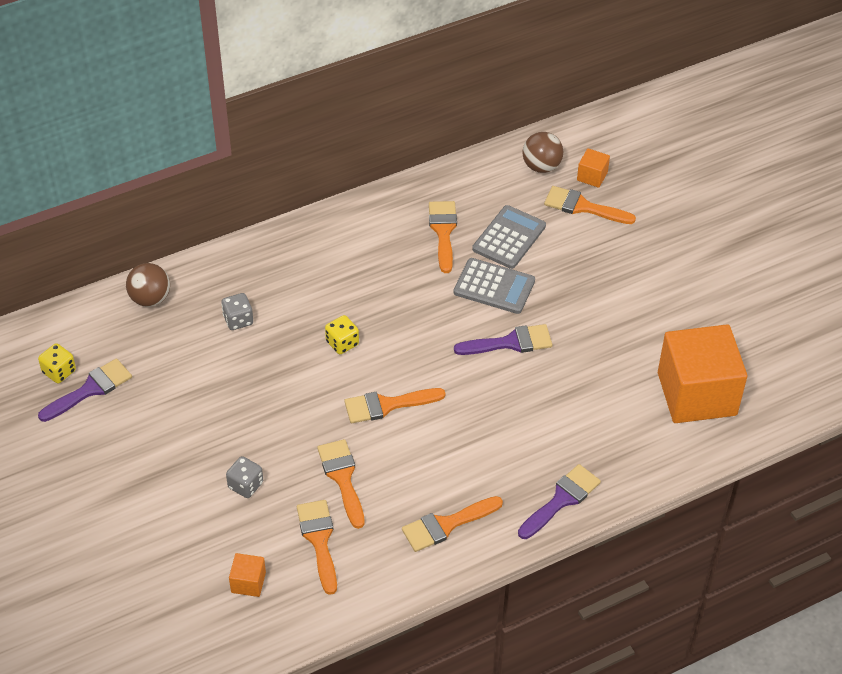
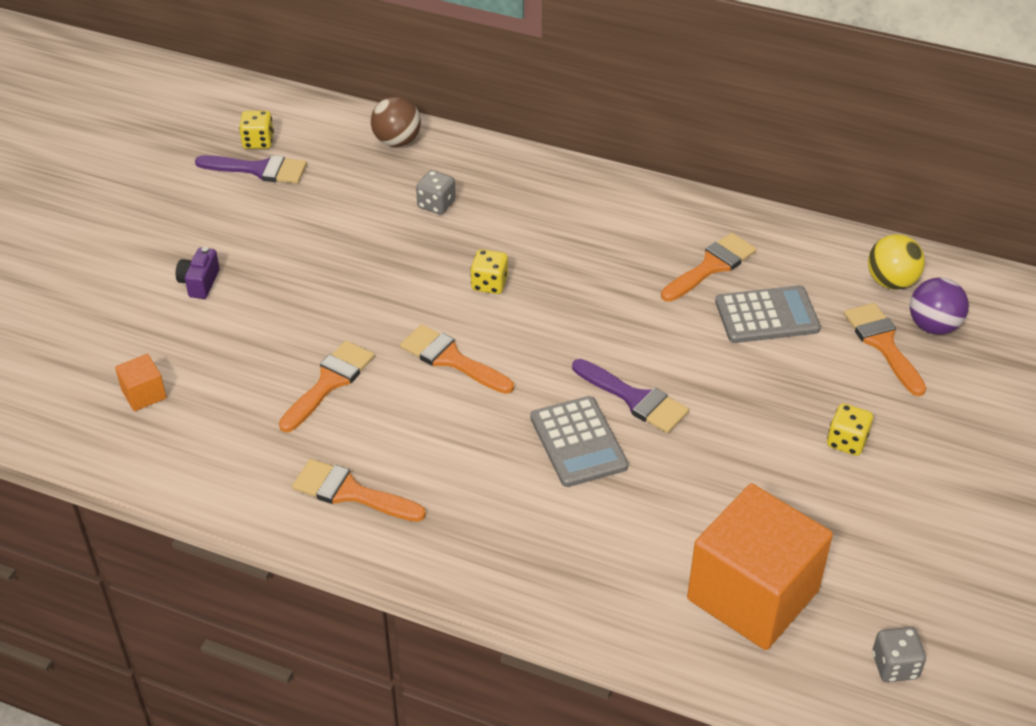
camera: 50 degrees right, 5 degrees down
(172, 491) = (199, 283): none -> purple camera
(245, 485) = (253, 324): grey dice -> grey dice (895, 666)
(319, 540) = (239, 412): orange brush -> none
(494, 287) = (690, 343): grey calculator -> grey calculator (578, 442)
(541, 166) = (891, 282): brown ball -> yellow ball
(561, 499) = (478, 565): purple brush -> none
(592, 176) = (933, 326): orange cube -> purple ball
(635, 276) = (846, 441): none -> yellow dice

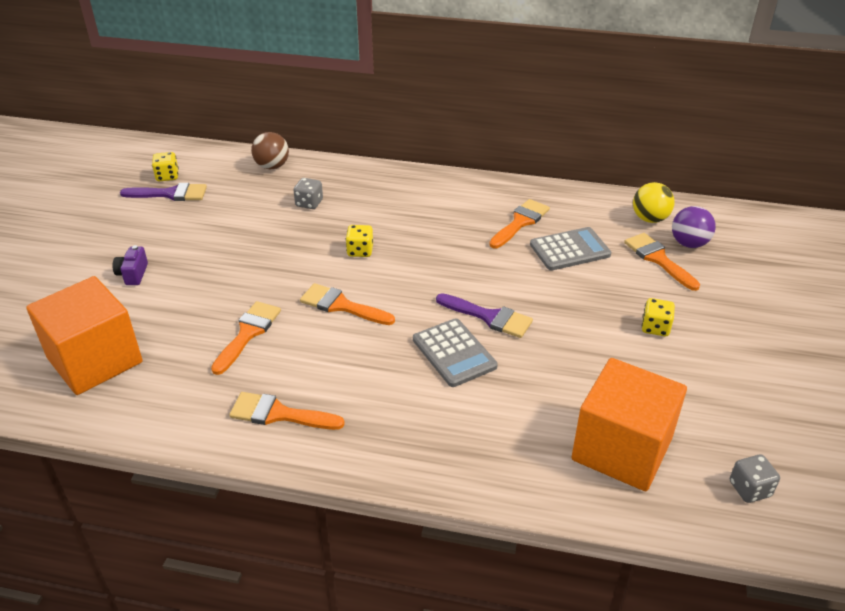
camera: 10 degrees left, 5 degrees down
(144, 394) = (95, 360): orange cube -> orange cube, size x2.45

